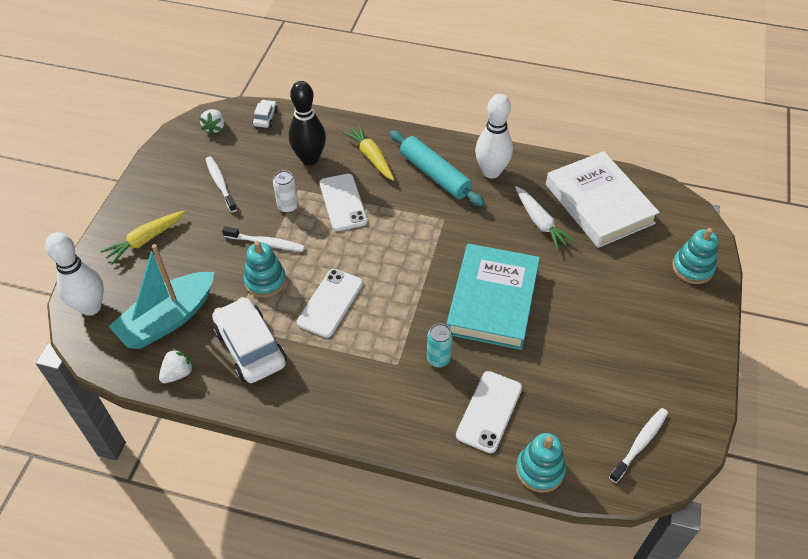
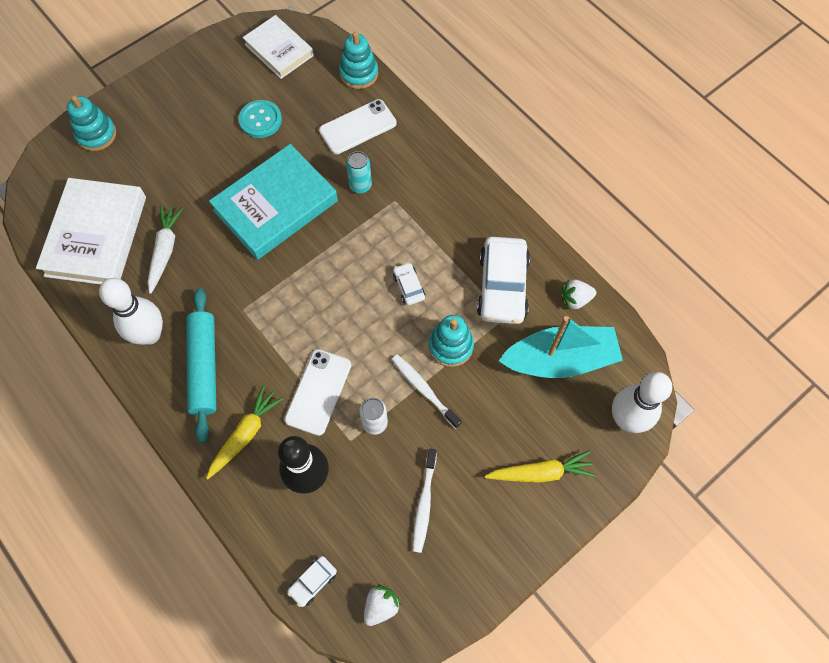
camera: 145 degrees left, 15 degrees up
(330, 303) = (408, 287): white phone -> white car
(371, 157) = (245, 434): yellow carrot -> yellow carrot turned 150 degrees counterclockwise
(580, 362) = (260, 120): none -> turquoise button
(640, 444) = (279, 50): white toothbrush -> white book

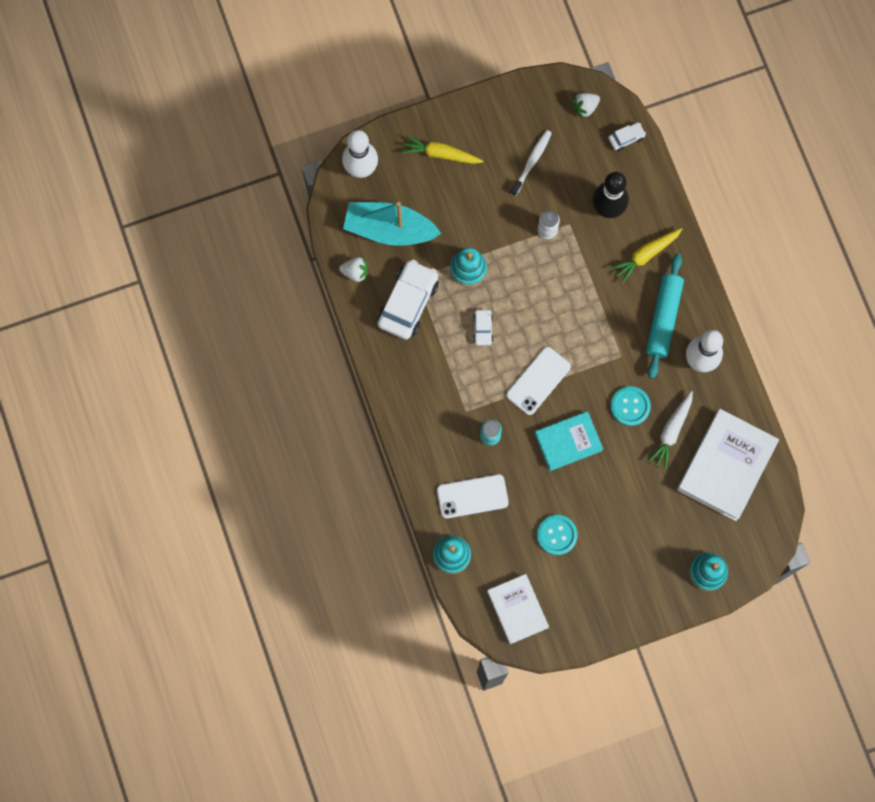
camera: 160 degrees left, 10 degrees up
(218, 261) = (630, 406): none -> turquoise button
(275, 205) = (568, 442): turquoise book -> turquoise book, size x0.62
(318, 392) = (581, 268): white phone -> white phone (538, 381)
(424, 390) = (501, 242): white toothbrush -> none

